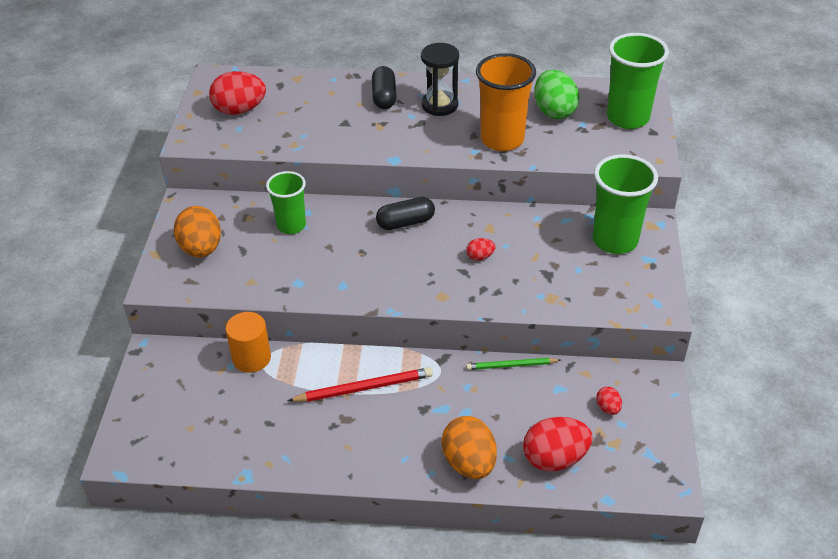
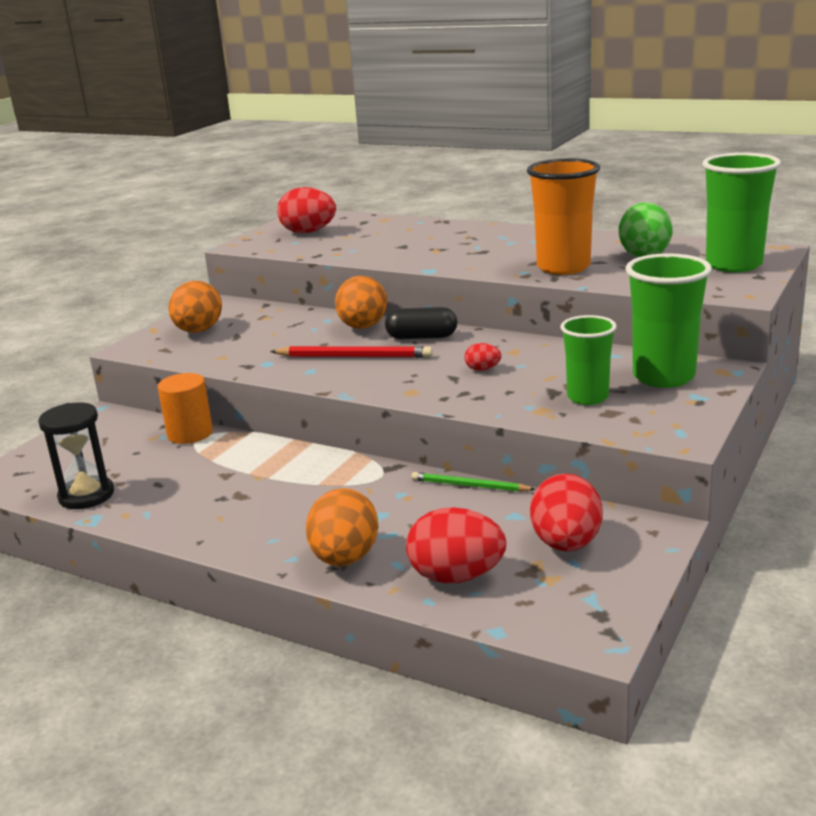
camera: 25 degrees right, 20 degrees down
(291, 225) = (300, 326): green cup -> green cup (587, 397)
(347, 217) = (363, 327): none -> orange egg
(364, 388) = (282, 475): red pencil -> red pencil (354, 356)
(384, 97) = (460, 234): black capsule -> none
(439, 105) = (515, 242): black hourglass -> black hourglass (86, 495)
(608, 408) = (566, 544): red egg -> red egg, size x2.10

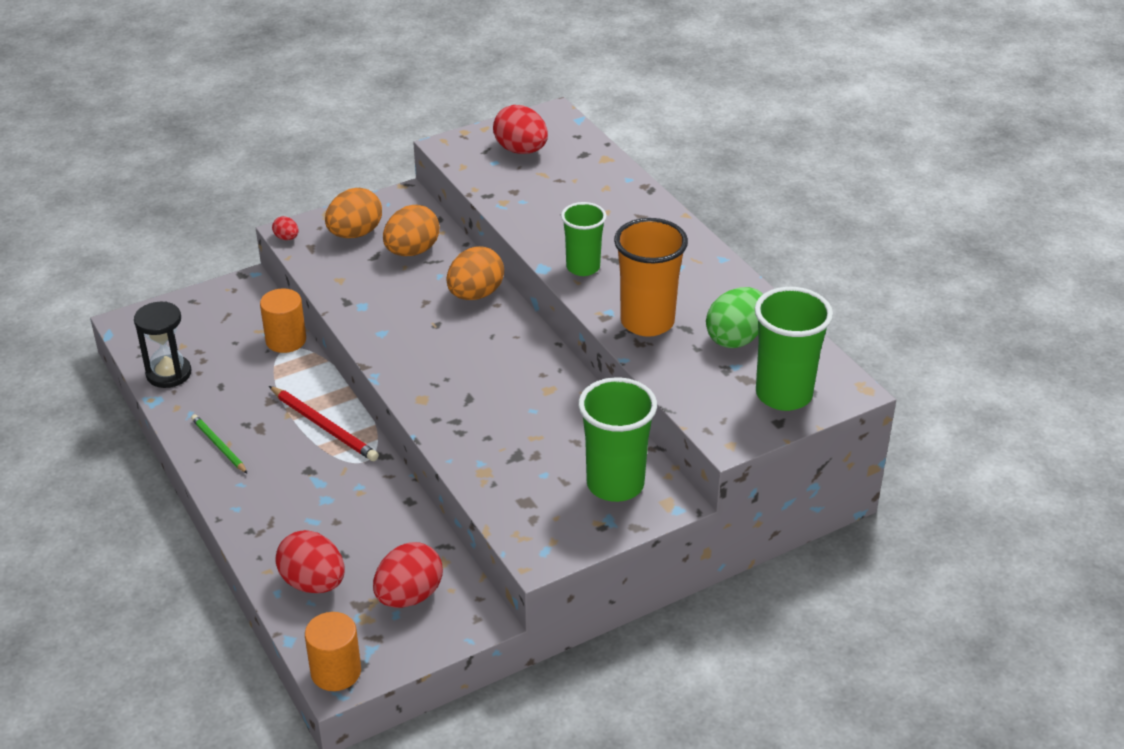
camera: 30 degrees right, 15 degrees up
(345, 558) = (265, 527): orange egg -> orange egg (412, 251)
(354, 356) = (429, 332): red pencil -> red pencil (324, 426)
(422, 337) = (503, 332): black capsule -> none
(469, 486) = (411, 505): green pencil -> green pencil (219, 445)
(483, 369) = (499, 400): red egg -> red egg (286, 238)
(584, 632) = (336, 672): none -> orange cylinder
(587, 397) = (531, 476): green cup -> green cup (583, 267)

